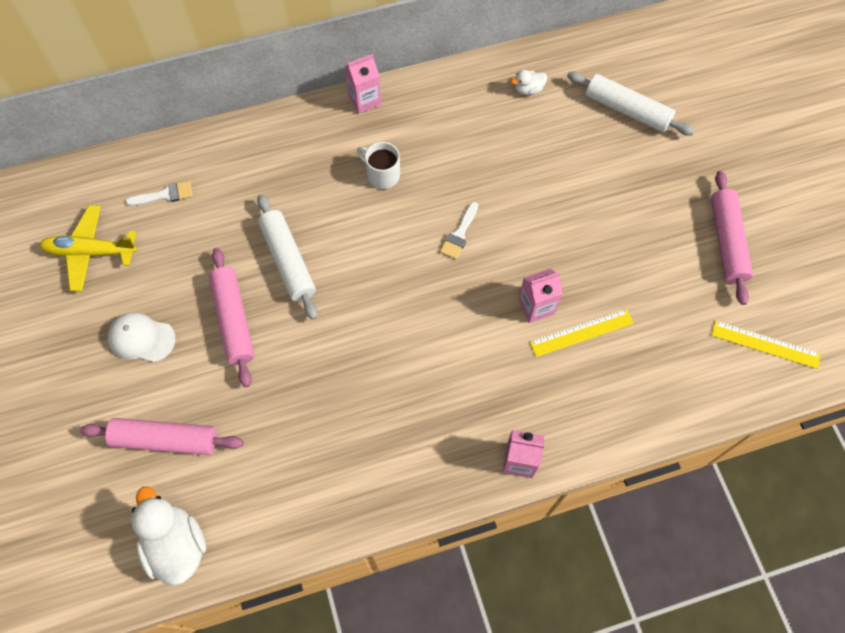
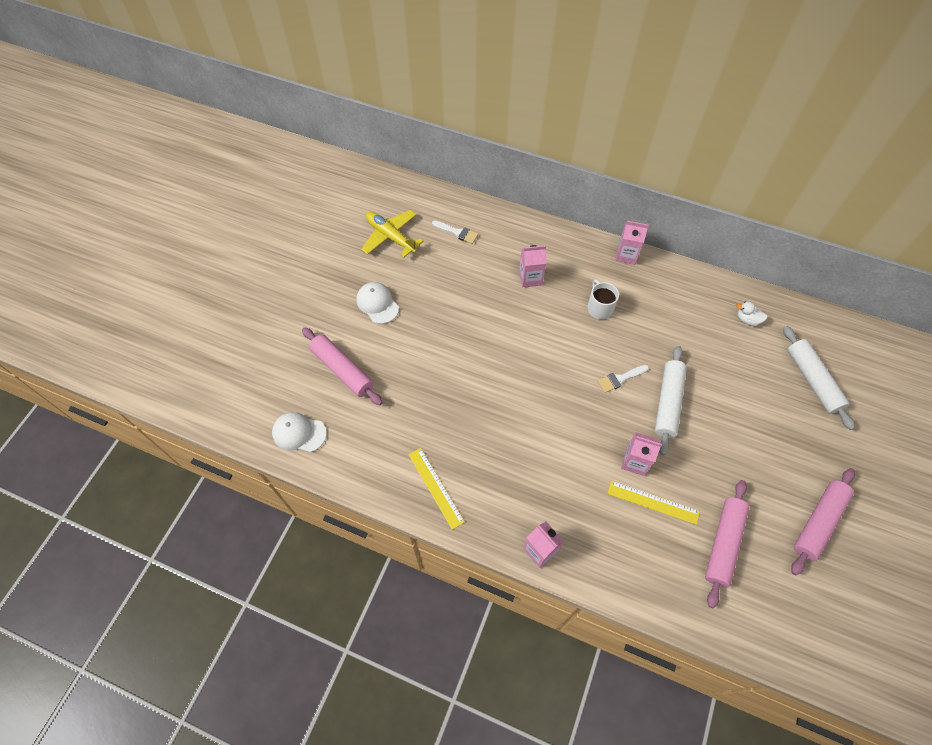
camera: 40 degrees right, 5 degrees down
(176, 545) = (299, 433): white duck -> white cap
(234, 320) = (436, 331): pink rolling pin -> pink rolling pin (723, 544)
(286, 192) = (530, 278): none -> pink carton
(288, 261) = (497, 319): white rolling pin -> white rolling pin (668, 403)
(765, 344) = (789, 616): yellow ruler -> yellow ruler (436, 487)

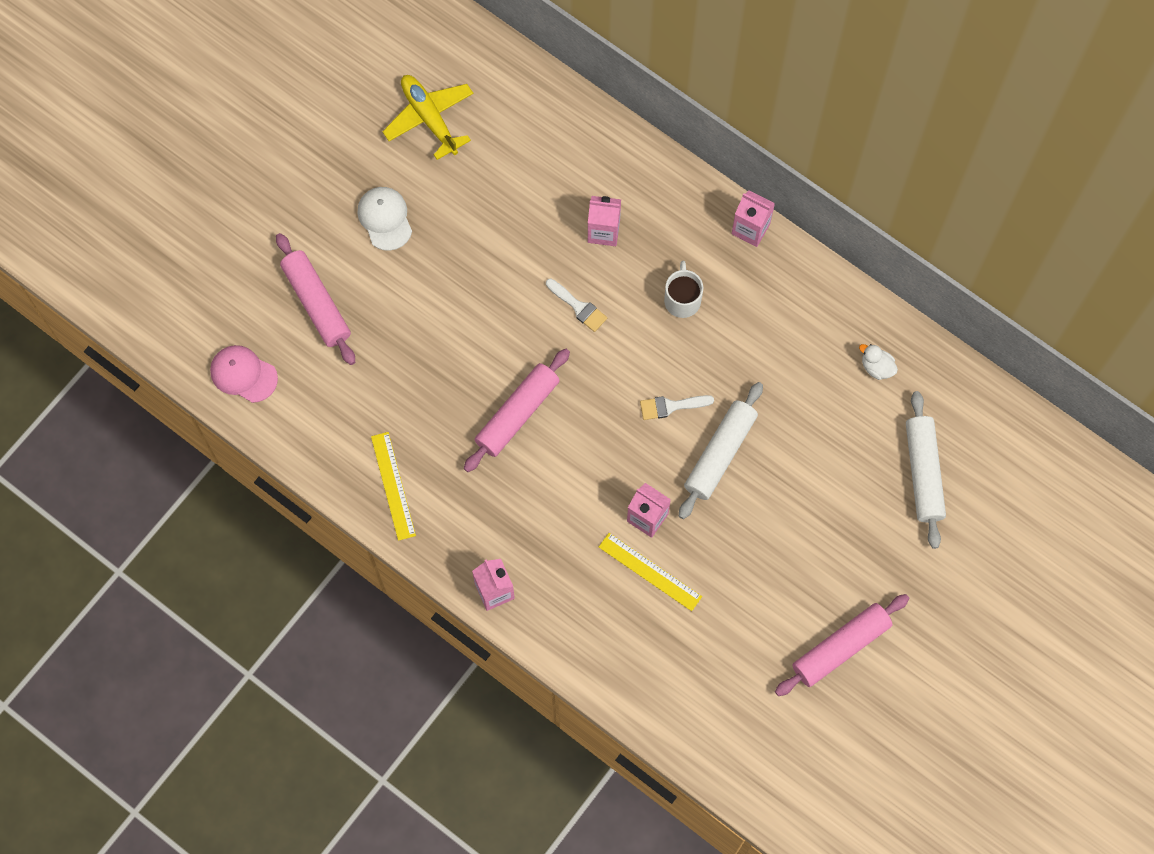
camera: 15 degrees right, 10 degrees up
(299, 433) = (243, 374): white cap -> pink cap
(457, 232) = (525, 134): white brush -> white brush (578, 307)
(723, 544) = (714, 641): pink rolling pin -> pink rolling pin (517, 414)

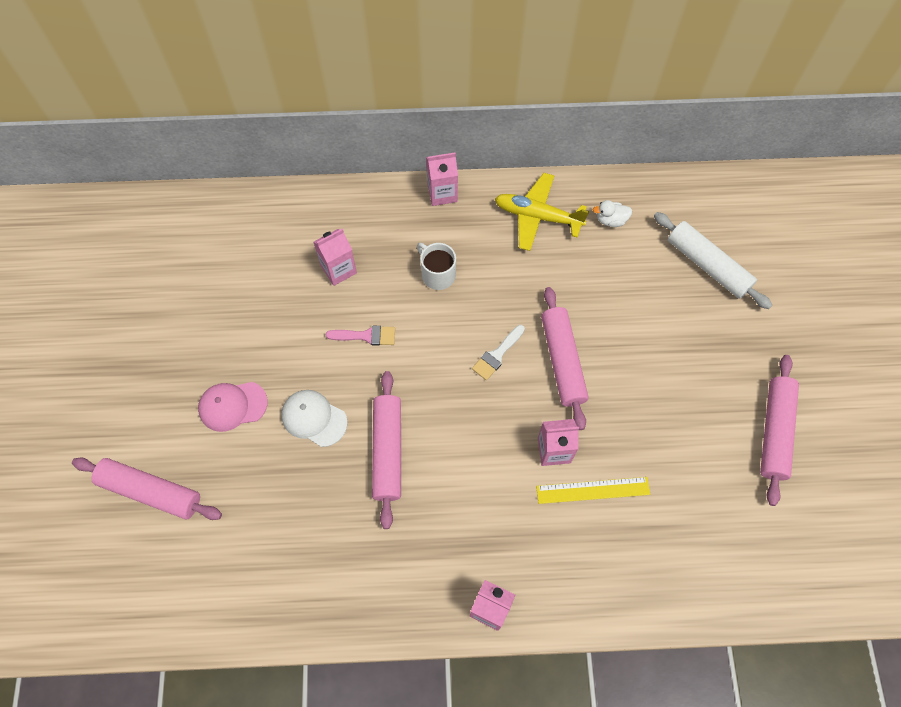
camera: 40 degrees left, 5 degrees down
(243, 374) = (130, 601): pink cap -> pink cap (232, 406)
(385, 219) = (158, 383): white cap -> white cap (314, 418)
(393, 485) = (335, 590): yellow ruler -> none
(429, 118) = (136, 285): yellow plane -> yellow plane (537, 216)
(578, 307) = (366, 336): white brush -> pink brush
(720, 454) = (562, 361): white rolling pin -> pink rolling pin

